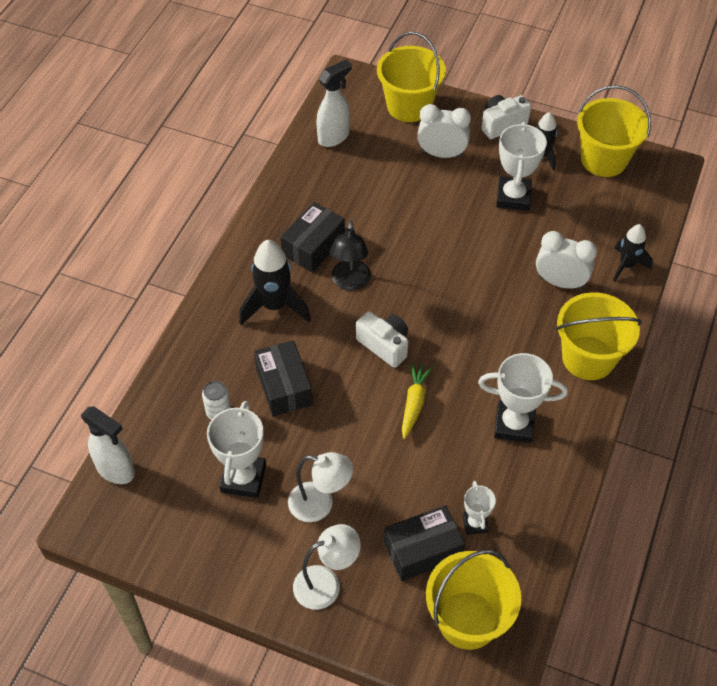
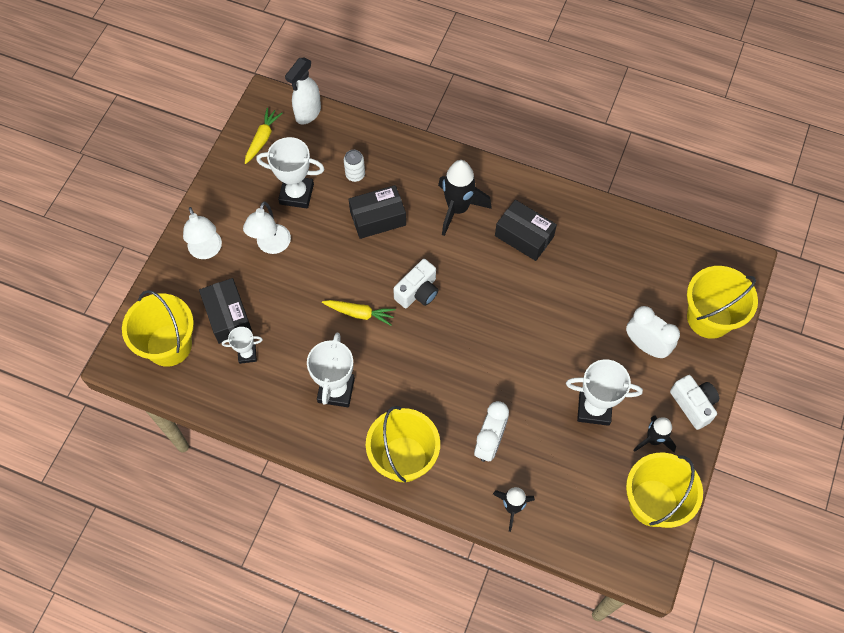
camera: 90 degrees right, 10 degrees up
(152, 525) = (262, 139): none -> yellow carrot
(334, 137) = (659, 251): white spray bottle -> none
(350, 282) = (484, 265): black lamp -> none
(442, 154) = (646, 345): white clock -> white clock turned 60 degrees counterclockwise

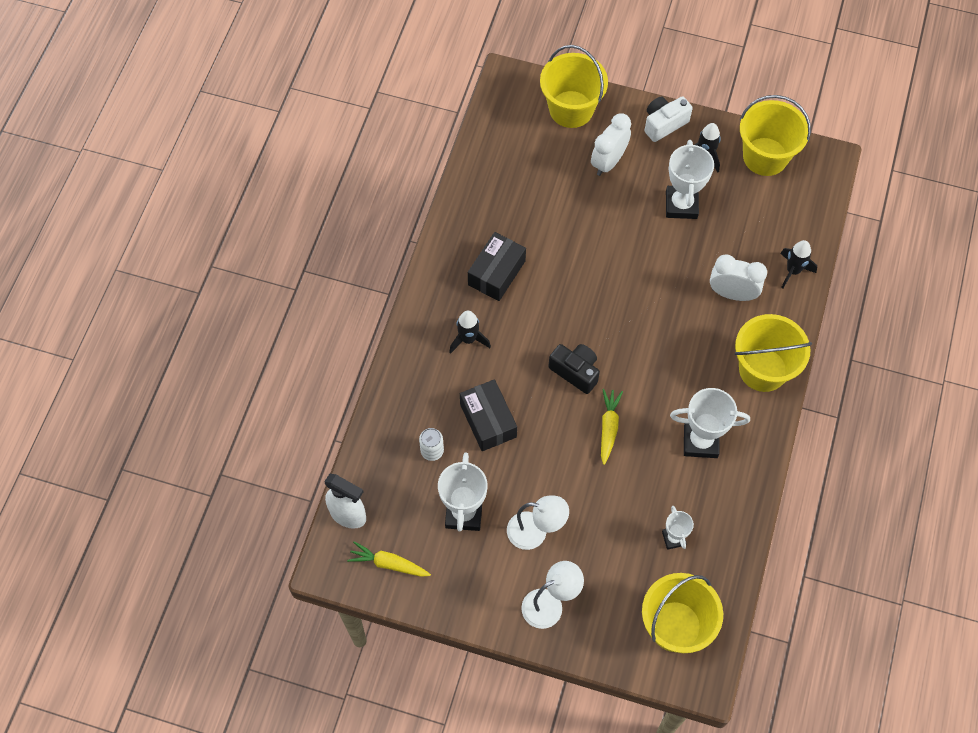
camera: 95 degrees left, 0 degrees up
(228, 316) = (630, 566): black box -> none
(418, 292) = (575, 371): white camera -> black camera
(458, 209) = (468, 339): black rocket -> black rocket, size x0.63

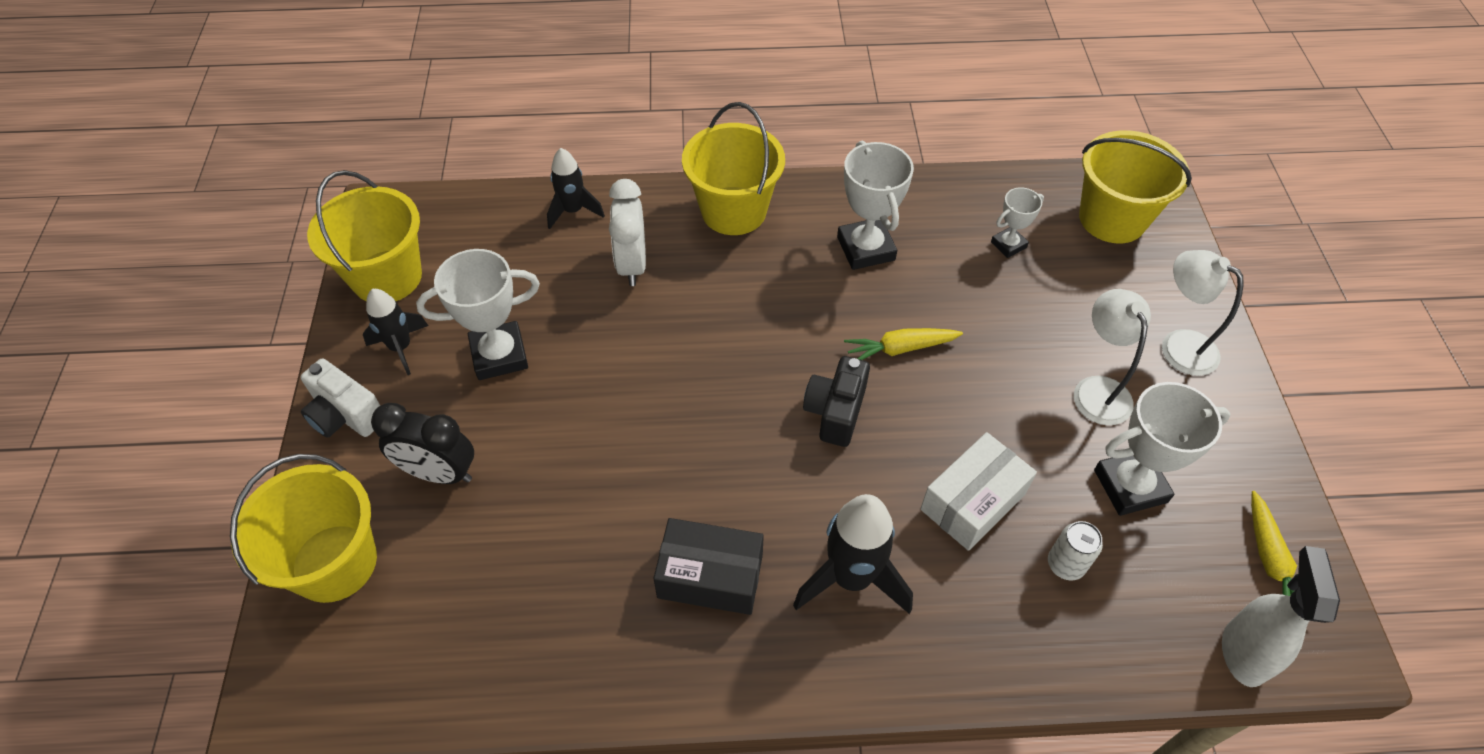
camera: 110 degrees left, 10 degrees down
(468, 339) = (851, 578): black rocket -> black rocket, size x1.59
(488, 420) = (973, 502): black box -> white box
(608, 162) = (439, 473): white clock -> black clock

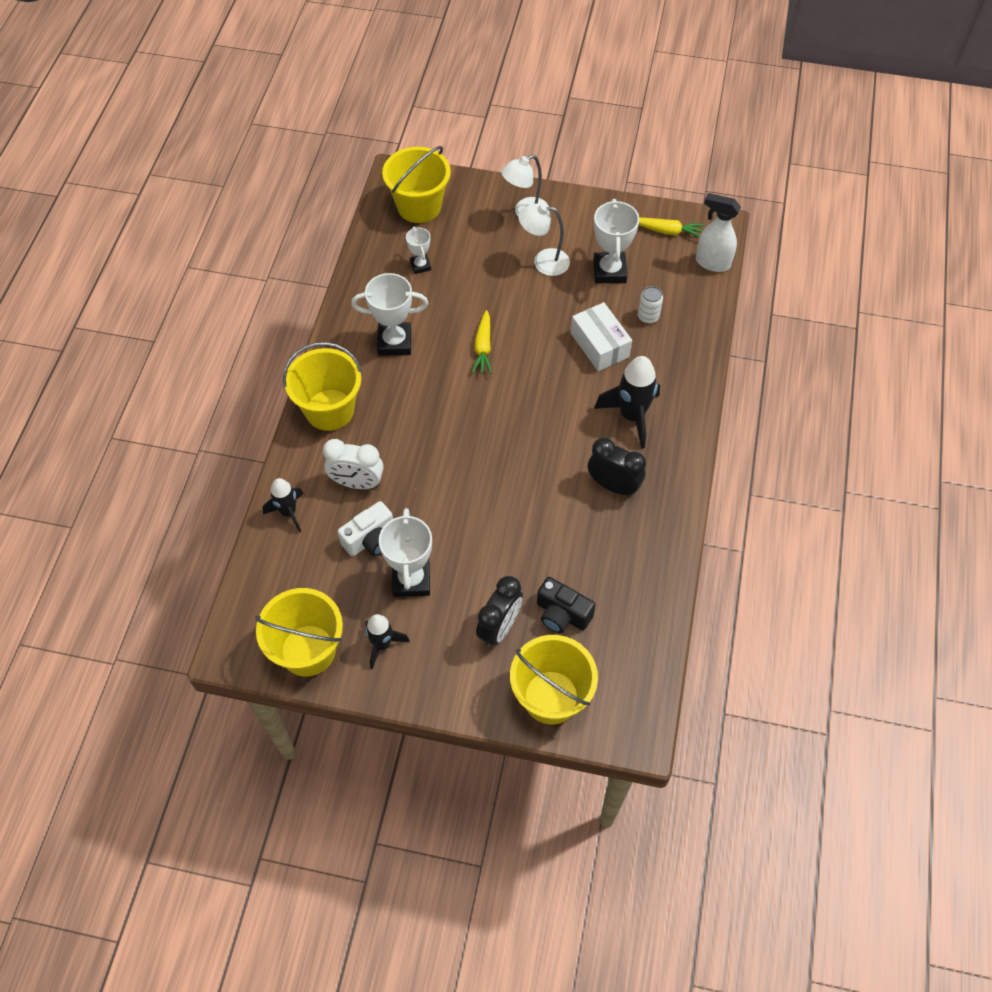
camera: 75 degrees left, 5 degrees up
(346, 415) = (432, 685): white camera -> white camera (370, 539)
(710, 576) = (613, 485): black box -> black clock
(835, 412) = (519, 394): black camera -> black camera (562, 614)

